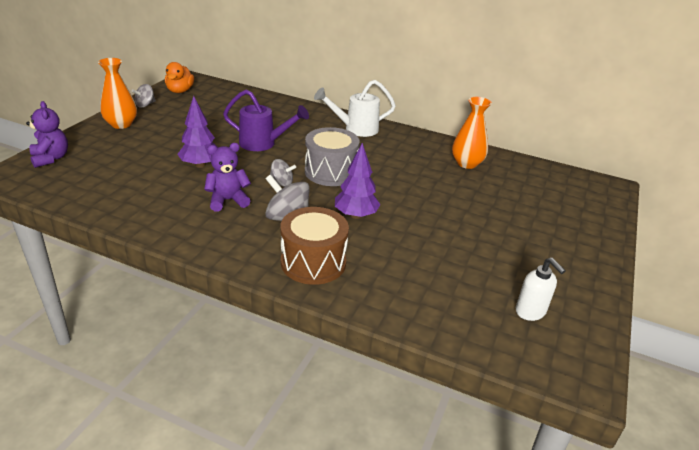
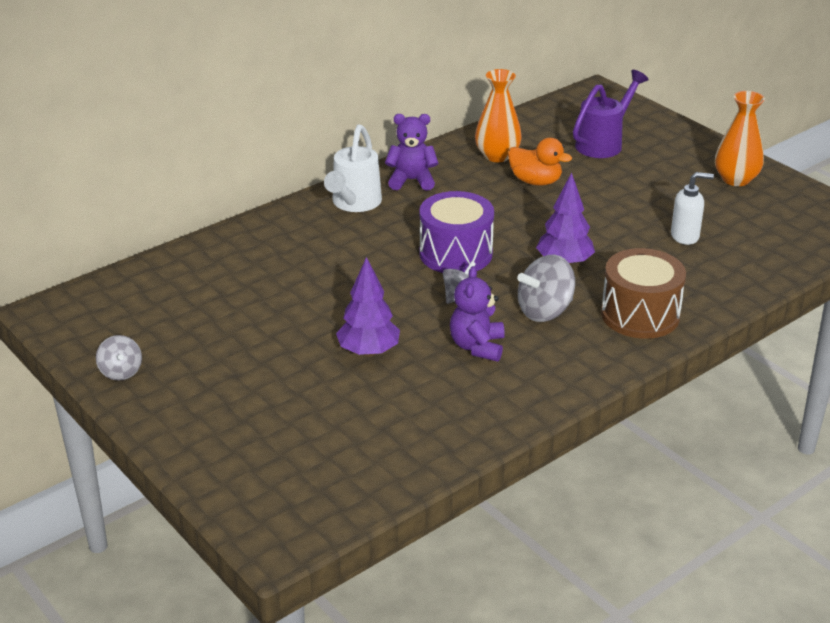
camera: 60 degrees left, 0 degrees up
(51, 158) = (250, 491): purple teddy bear -> purple teddy bear (411, 180)
(121, 124) = (178, 406): orange vase -> orange vase (736, 179)
(180, 91) = (93, 327): orange duck -> orange duck (535, 181)
(263, 144) = (343, 287): purple watering can -> purple watering can (604, 143)
(330, 172) = (456, 253): grey drum -> purple drum
(530, 312) = (772, 215): white soap dispenser -> white soap dispenser (685, 236)

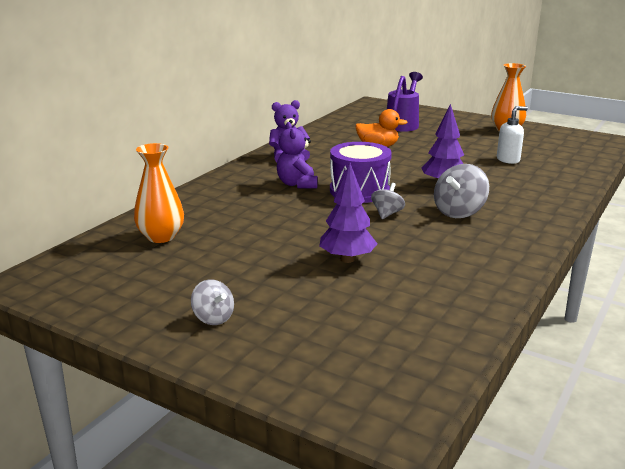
camera: 20 degrees left, 10 degrees down
(121, 372) = (128, 314): grey spinning top -> grey spinning top (213, 318)
(354, 204) = (255, 175): white watering can -> none
(477, 347) = (431, 241): purple teddy bear -> purple teddy bear (297, 184)
(497, 156) = (338, 138): orange vase -> orange vase (161, 237)
(640, 315) = (528, 203): brown drum -> none

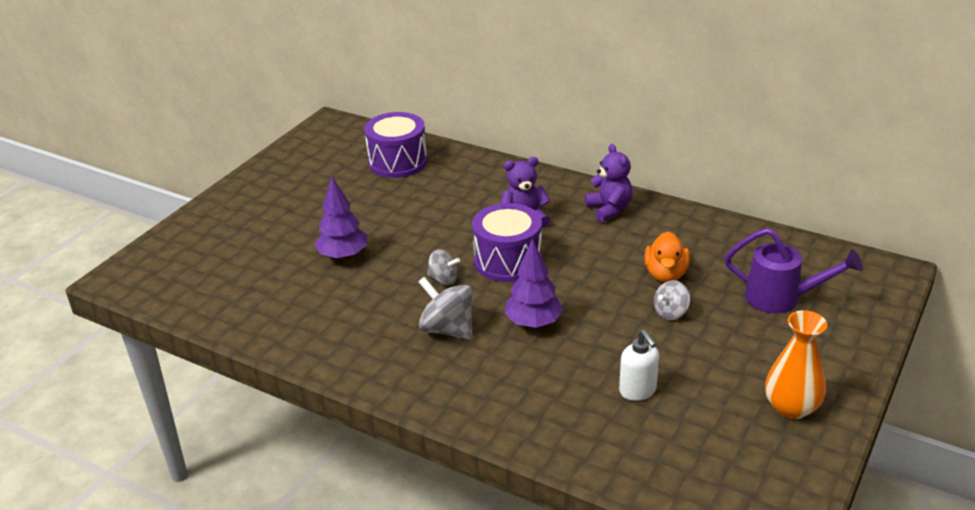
camera: 90 degrees right, 10 degrees up
(161, 237) = (398, 162): orange vase -> purple drum
(213, 318) = (261, 201): grey spinning top -> grey spinning top (671, 312)

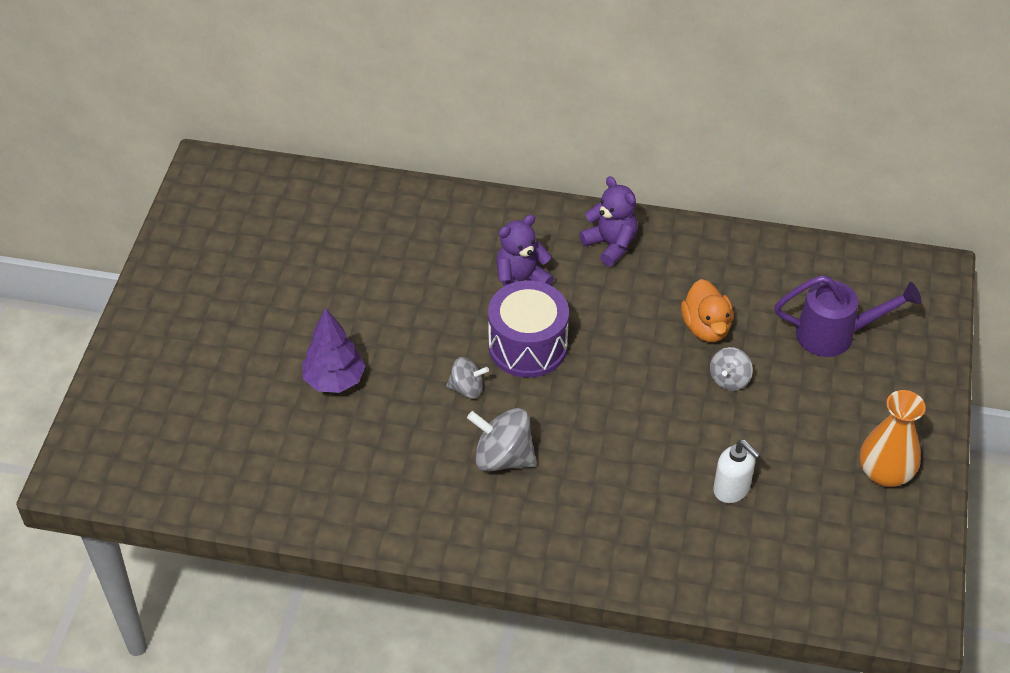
camera: 20 degrees left, 15 degrees up
(398, 162) = (328, 218): purple drum -> none
(533, 323) = (591, 427): purple tree -> none

